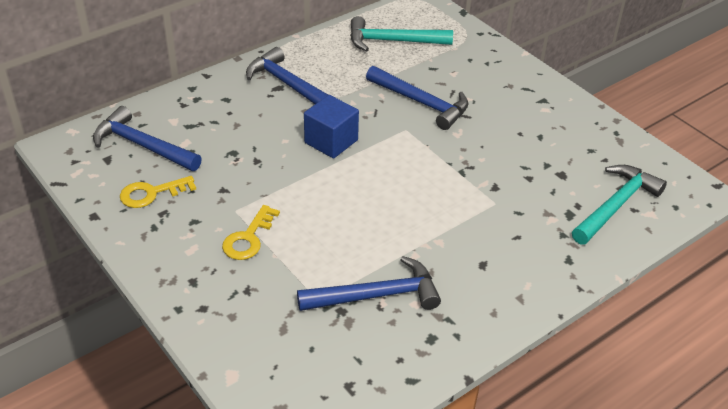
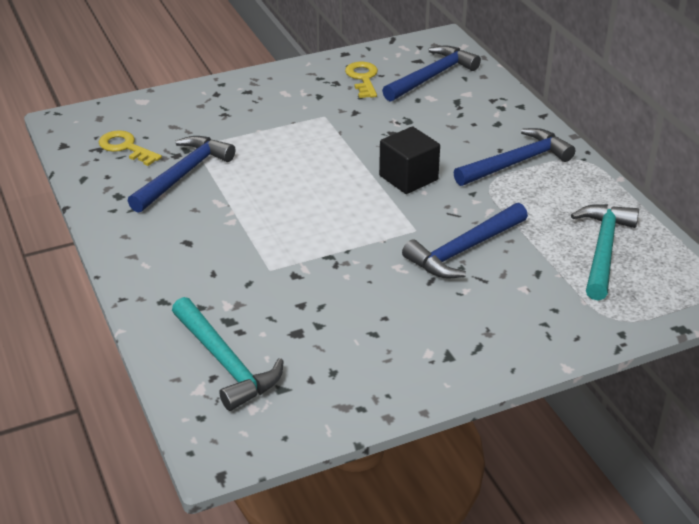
camera: 105 degrees right, 5 degrees down
(248, 238) = (285, 119): yellow key -> yellow key (125, 147)
(331, 141) = (408, 178): blue cube -> black cube
(376, 295) = (183, 175): blue hammer -> blue hammer turned 150 degrees counterclockwise

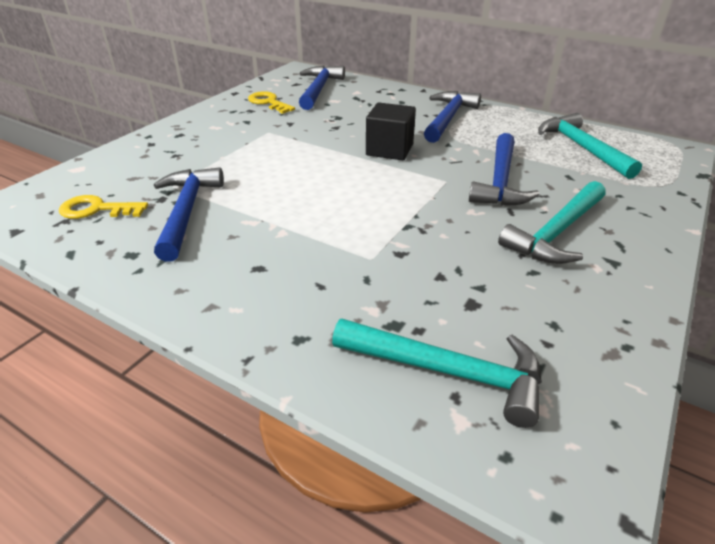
camera: 35 degrees left, 0 degrees up
(440, 314) = (556, 233): none -> turquoise hammer

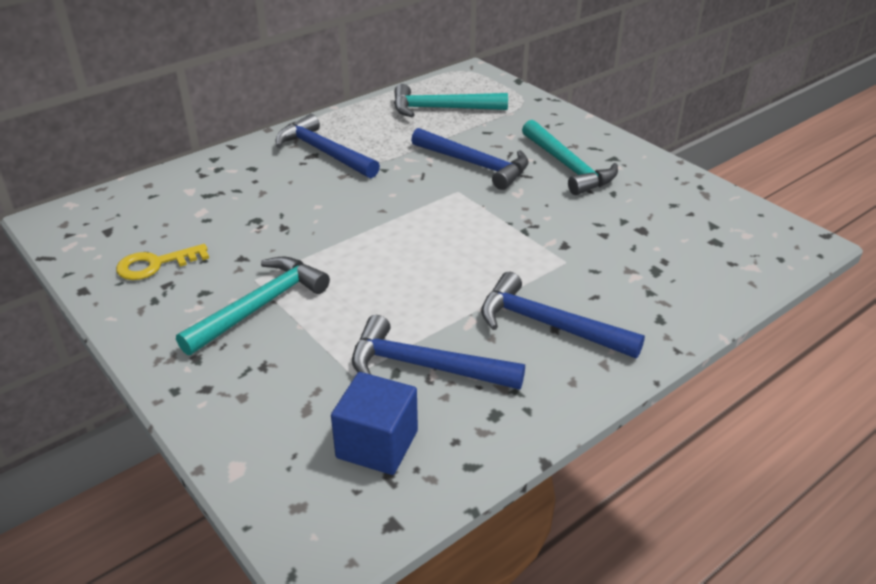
camera: 70 degrees left, 0 degrees up
(96, 209) = (377, 444): yellow key -> blue cube
(318, 89) = (150, 216): blue hammer -> blue hammer (548, 325)
(389, 150) = (371, 205): black cube -> none
(448, 371) = (709, 259): turquoise hammer -> turquoise hammer (259, 306)

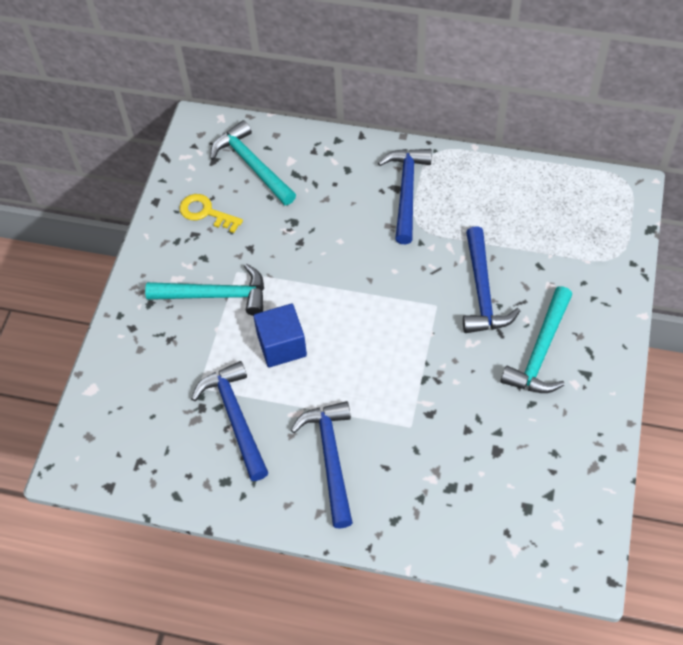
camera: 55 degrees right, 20 degrees up
(377, 444) = (156, 439): blue cube -> blue cube (282, 346)
(441, 109) = (544, 213): turquoise hammer -> turquoise hammer (252, 165)

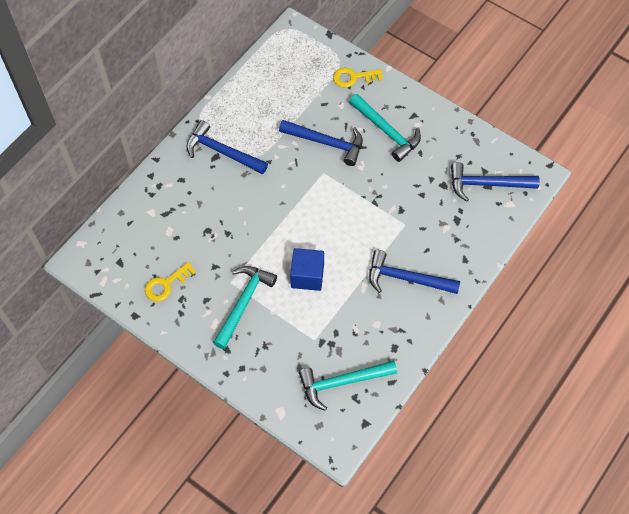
camera: 70 degrees left, 5 degrees up
(235, 418) = (349, 325): blue hammer -> blue hammer (487, 184)
(252, 165) = (140, 238): turquoise hammer -> turquoise hammer (342, 382)
(600, 281) = (353, 77): none -> yellow key

